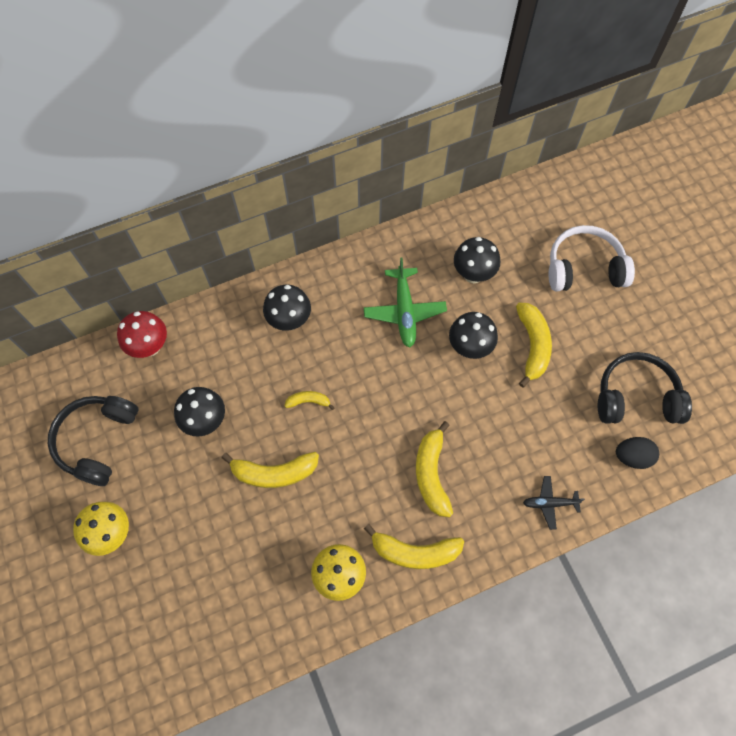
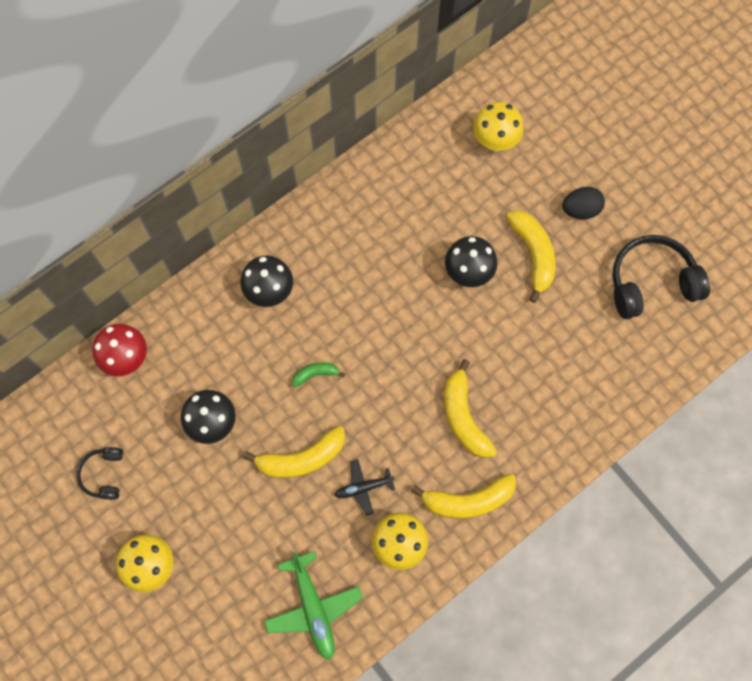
camera: 15 degrees left, 5 degrees up
(97, 441) = (104, 474): black headphones -> black headphones, size x0.54
(308, 401) = (315, 374): yellow banana -> green banana
(404, 311) = (389, 251): green plane -> green plane (313, 608)
(473, 274) = (451, 191): black mushroom -> none
(522, 242) = (495, 142): none -> yellow mushroom
(549, 503) = (590, 415): black plane -> black plane (363, 488)
(584, 268) = (566, 156): white headphones -> none
(632, 456) = (661, 346): black egg -> black egg (580, 209)

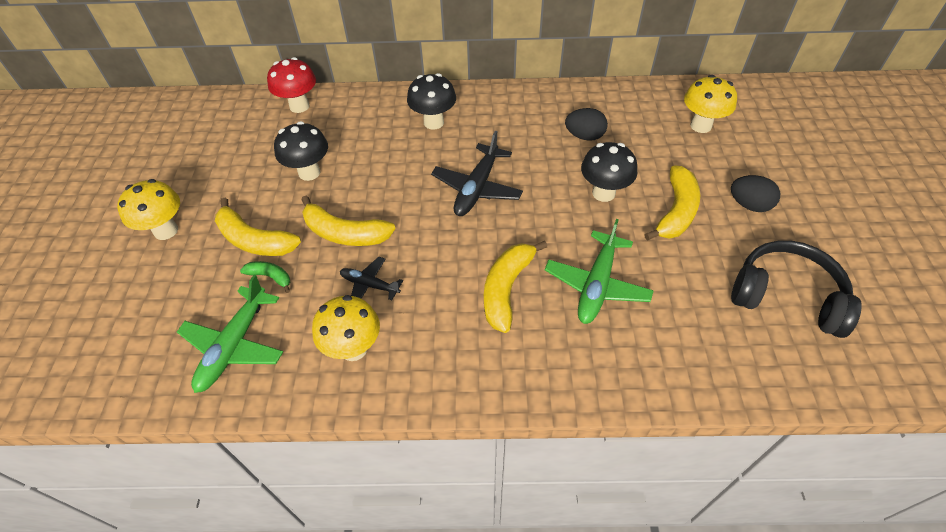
camera: 40 degrees right, 20 degrees down
(104, 474) = (207, 158): black headphones -> none
(315, 374) = (414, 187): green banana -> green banana (270, 277)
(367, 339) = (477, 188): none -> black plane
(410, 219) = (584, 136): none -> black egg
(468, 500) = (448, 357): yellow banana -> yellow banana (254, 240)
(523, 366) = (596, 285): none -> green plane

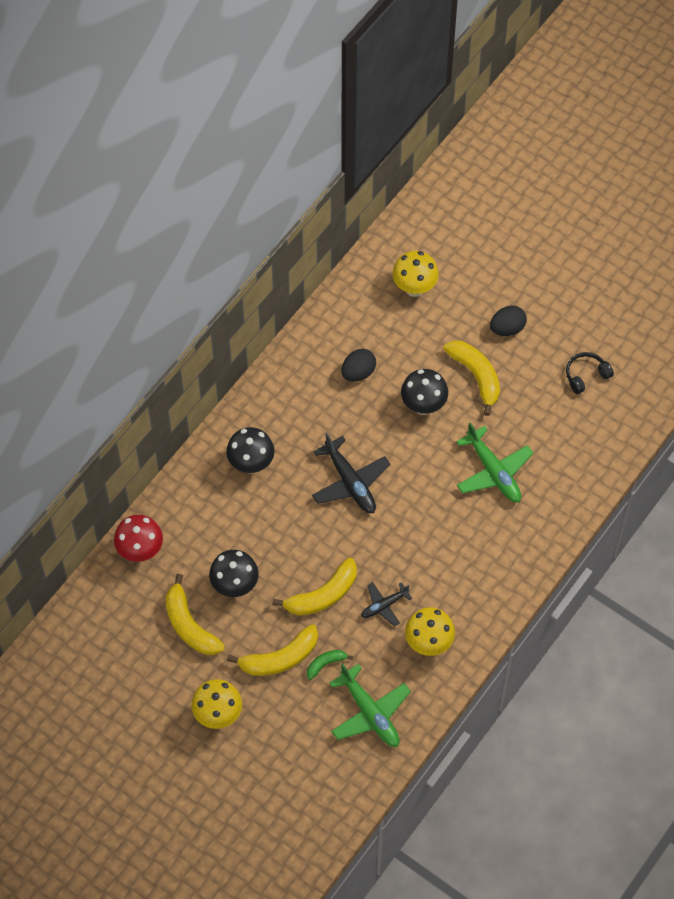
camera: 55 degrees left, 10 degrees up
(506, 289) = (454, 526): yellow banana -> yellow banana (189, 625)
(786, 297) = (586, 375): black headphones -> black headphones, size x0.54

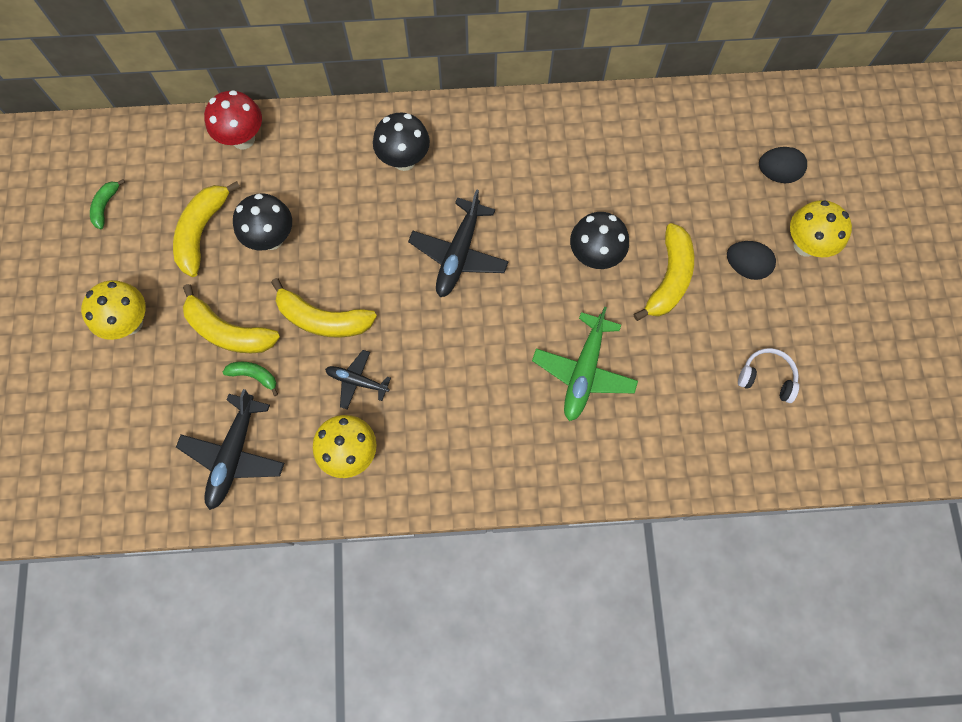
camera: 50 degrees right, 10 degrees up
(112, 673) = (105, 206): none -> green banana
(358, 372) = (576, 176): black egg -> black egg (777, 173)
(370, 713) = (234, 455): green plane -> black plane
(414, 288) = (706, 156): yellow mushroom -> yellow mushroom (805, 245)
(586, 375) = (766, 378): black headphones -> white headphones

